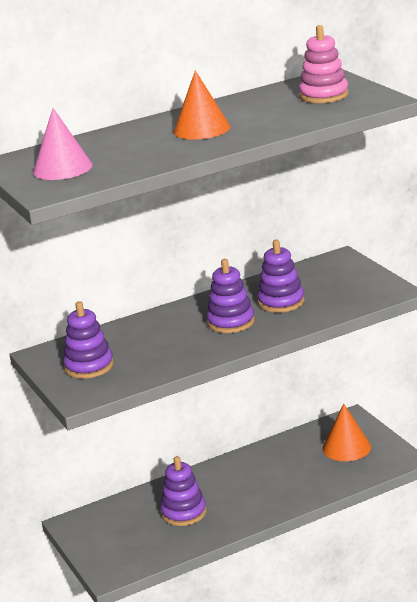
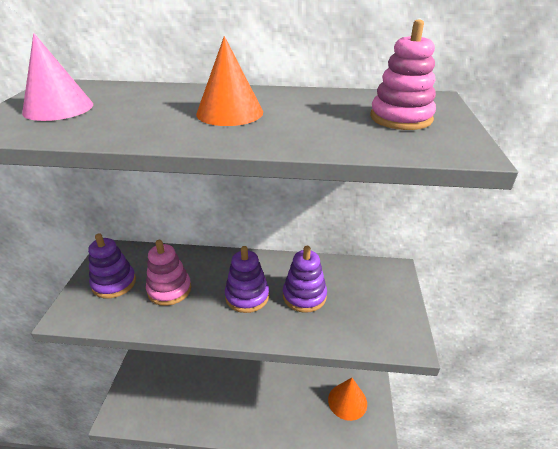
camera: 30 degrees right, 10 degrees up
(152, 347) = (169, 290): none -> pink stacking toy
(184, 513) = (201, 390): purple stacking toy -> none

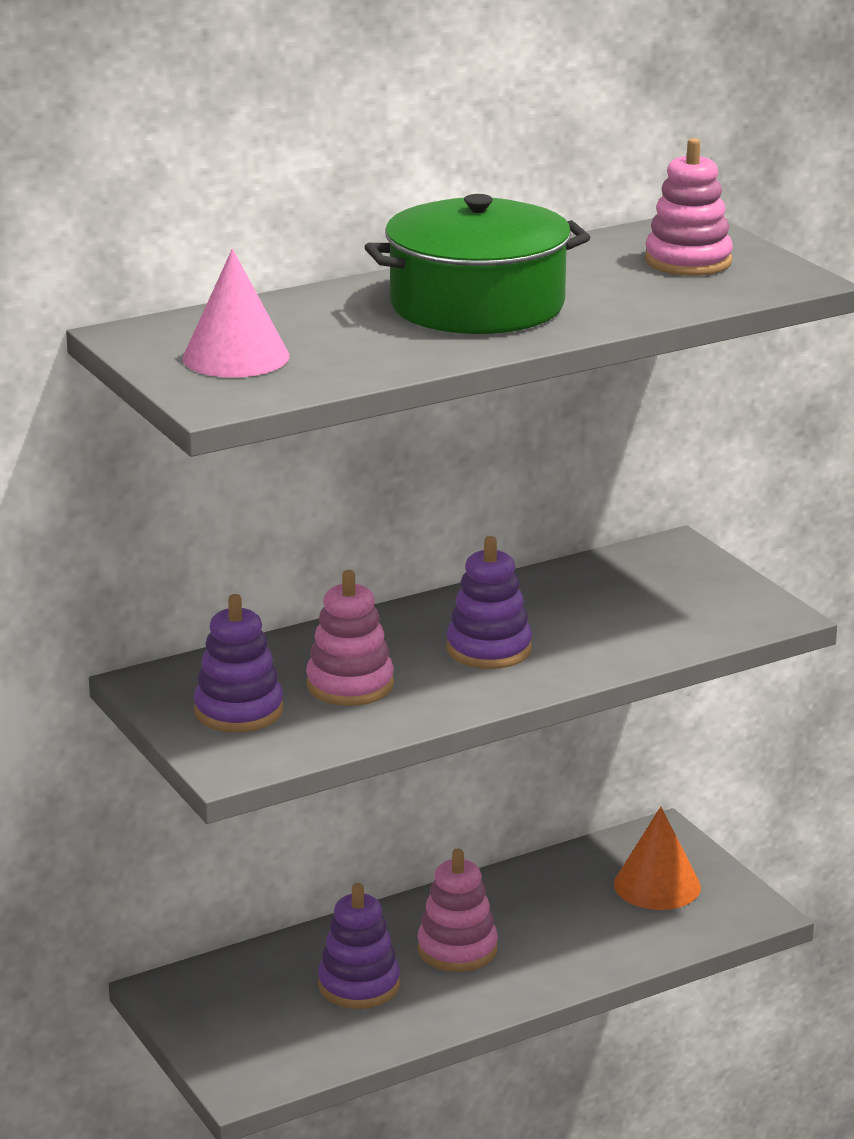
camera: 35 degrees left, 10 degrees down
(230, 112) = (477, 305): orange cone -> green pot
(245, 391) = (457, 949): none -> pink stacking toy
(304, 296) = (576, 619): purple stacking toy -> purple stacking toy (359, 985)

